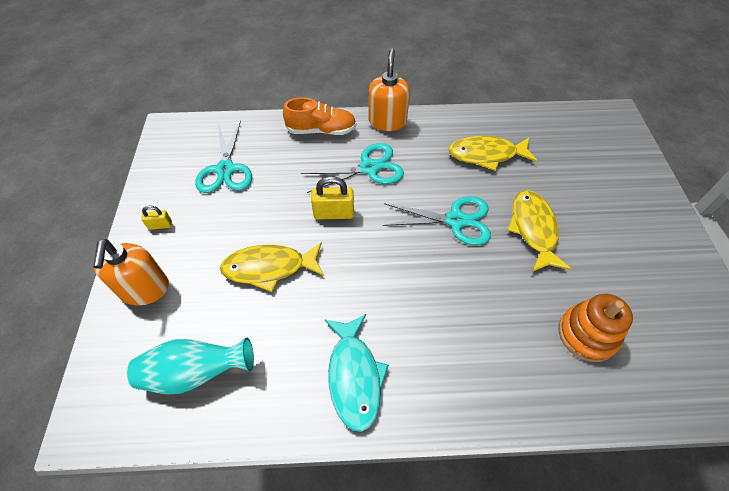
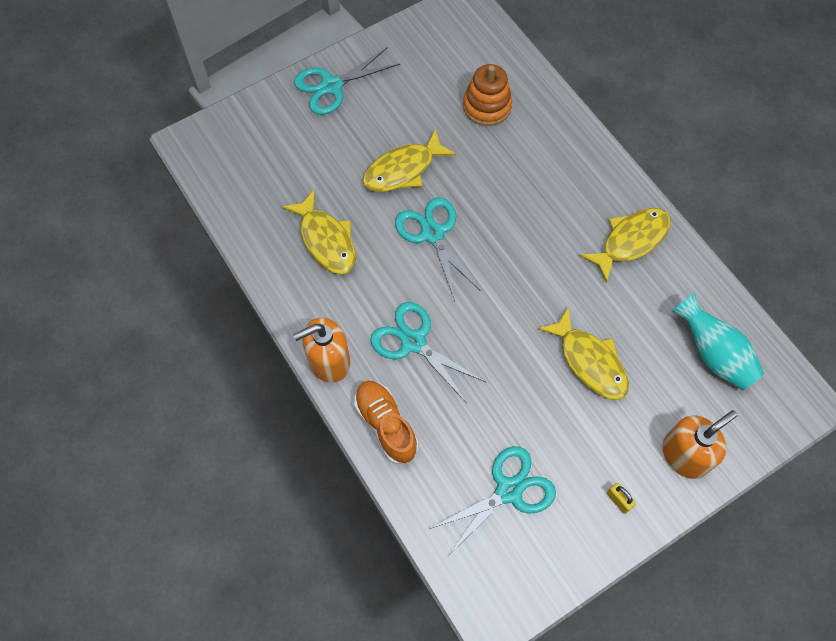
camera: 120 degrees left, 10 degrees up
(334, 213) = (493, 342): yellow padlock -> none
(354, 376) = (630, 241): turquoise fish -> yellow fish
(654, 218) = (332, 86): none -> turquoise scissors

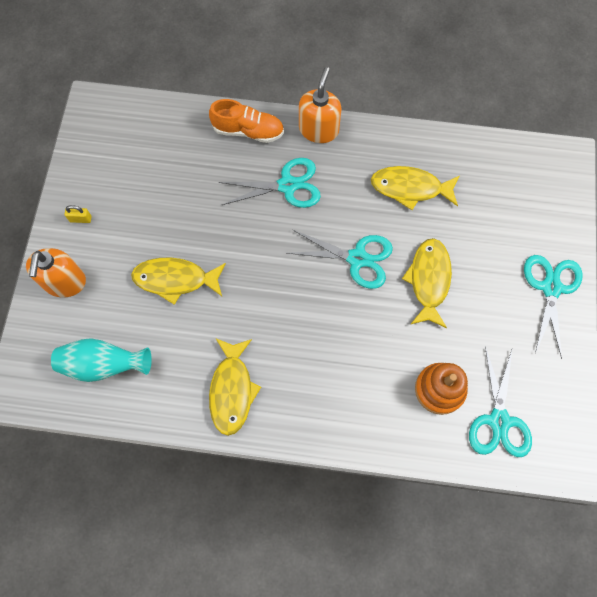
camera: 130 degrees right, 5 degrees up
(509, 491) = (146, 165): turquoise scissors -> turquoise scissors (499, 421)

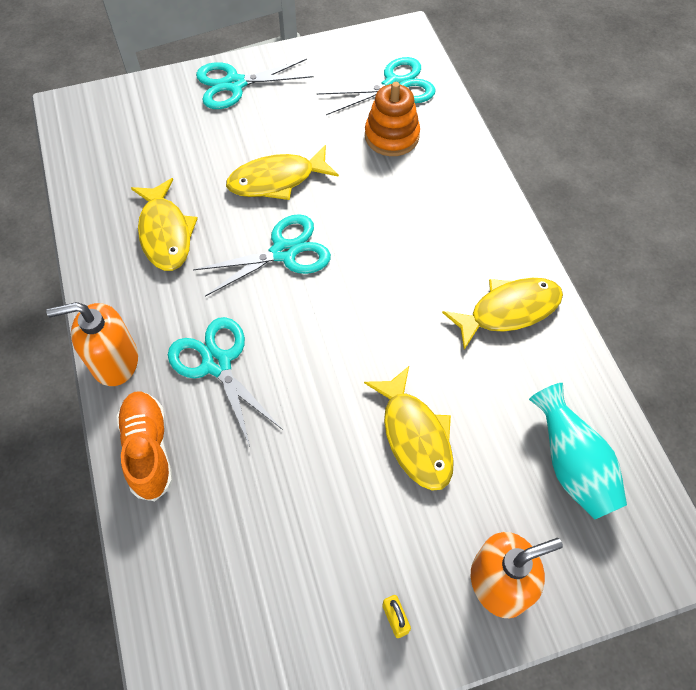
camera: 115 degrees left, 10 degrees down
(357, 259) = (284, 252): turquoise scissors -> turquoise scissors turned 75 degrees clockwise

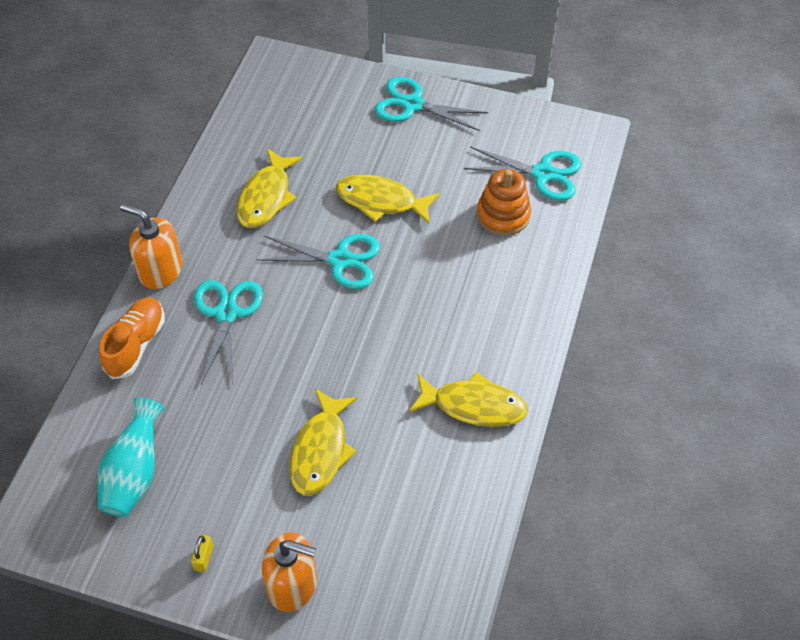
camera: 35 degrees right, 5 degrees down
(571, 465) = (417, 544): turquoise vase -> turquoise vase (135, 473)

